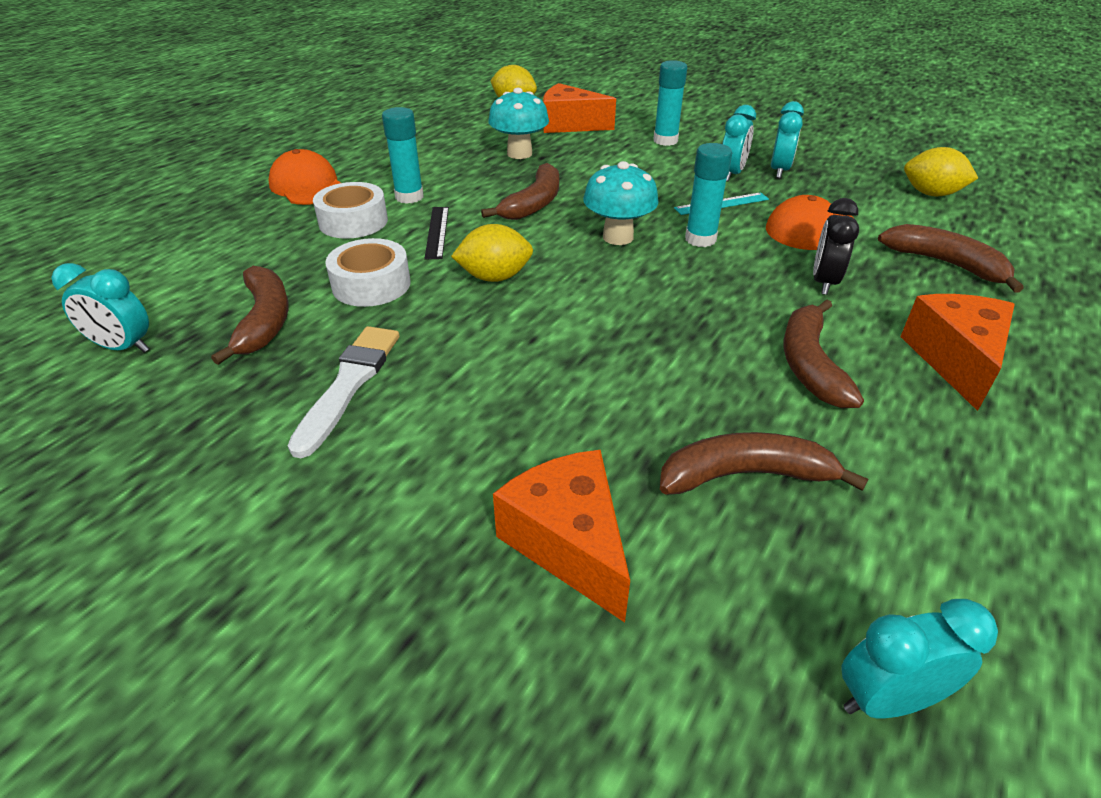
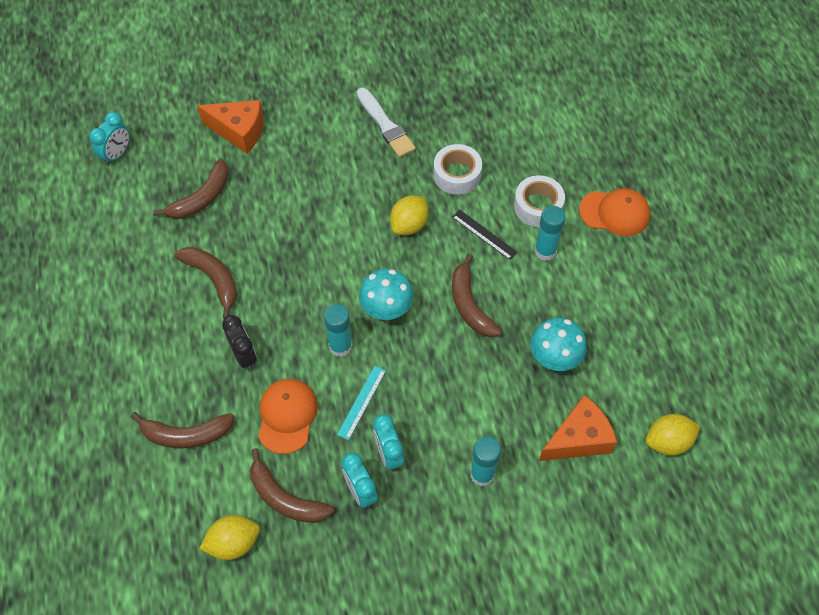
camera: 135 degrees right, 20 degrees up
(123, 347) = (494, 72): turquoise clock -> none
(265, 320) = (466, 123): brown banana -> brown banana (285, 498)
(954, 360) = (149, 335): orange cheese -> none

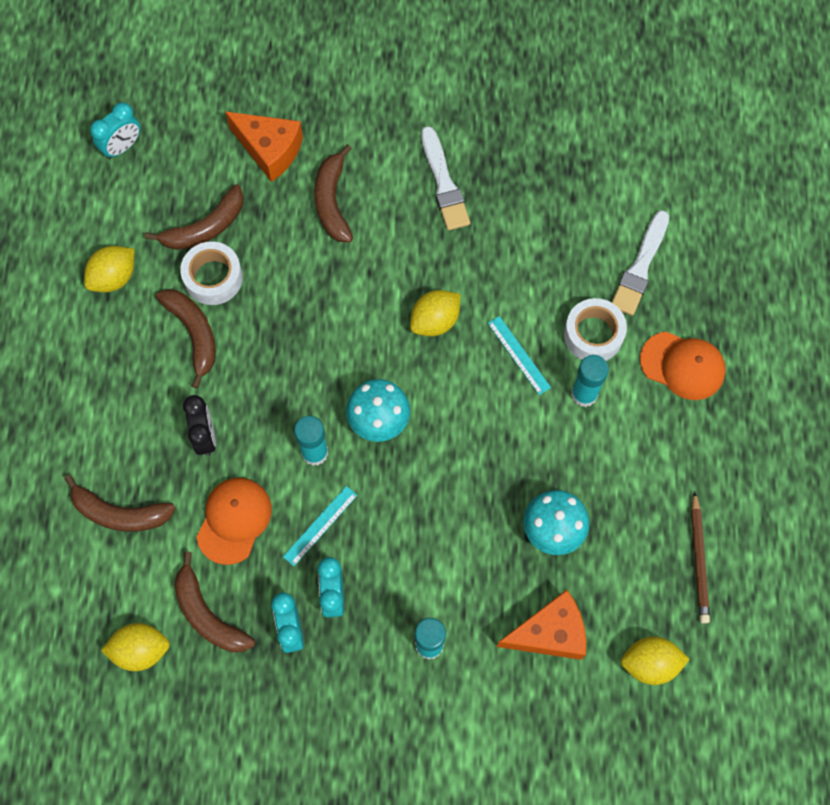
camera: 15 degrees right, 10 degrees up
(134, 252) = (114, 277): none -> yellow lemon
(457, 175) = (510, 269): white tape -> white tape (213, 278)
(470, 305) = (475, 440): brown banana -> brown banana (332, 201)
(484, 234) = (519, 355): black ruler -> turquoise ruler
(558, 150) = (640, 267): none -> white brush
(678, 353) = (698, 560): none -> brown pencil

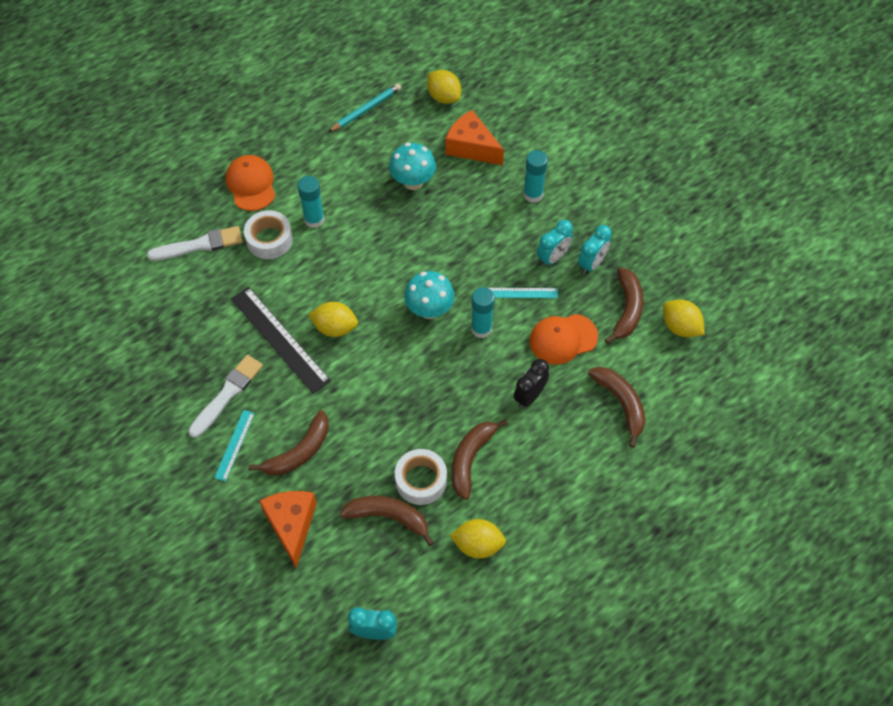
camera: 130 degrees left, 10 degrees down
(465, 264) = (280, 339): none -> black ruler
(519, 355) = (318, 268): turquoise ruler -> turquoise ruler (234, 445)
(698, 560) = (366, 109): brown pencil -> turquoise pencil

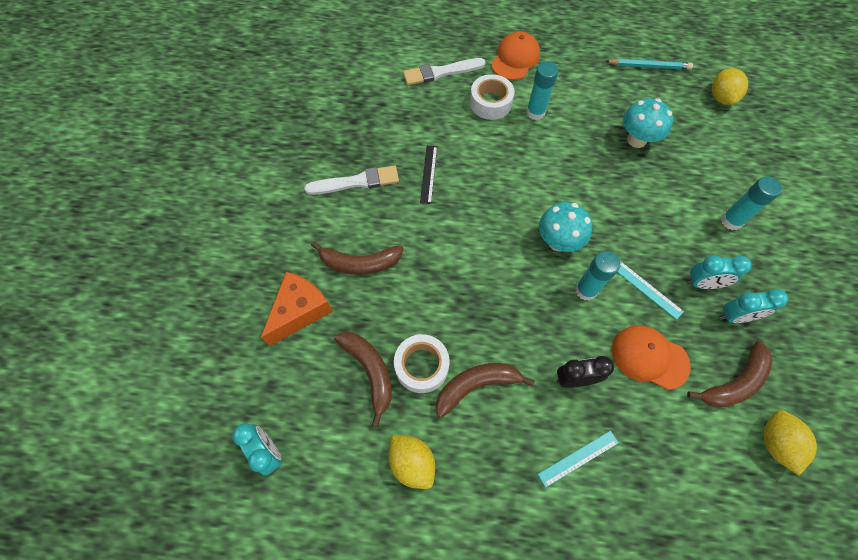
camera: 45 degrees right, 5 degrees up
(199, 245) = (441, 72): white brush -> white brush turned 135 degrees clockwise
(234, 445) = (324, 220): turquoise ruler -> turquoise ruler (578, 458)
(280, 339) = (428, 174): black ruler -> black ruler, size x0.53
(335, 328) = (474, 197): yellow lemon -> none
(471, 147) = (710, 148): orange cheese -> none
(621, 403) = (652, 460): brown banana -> none

